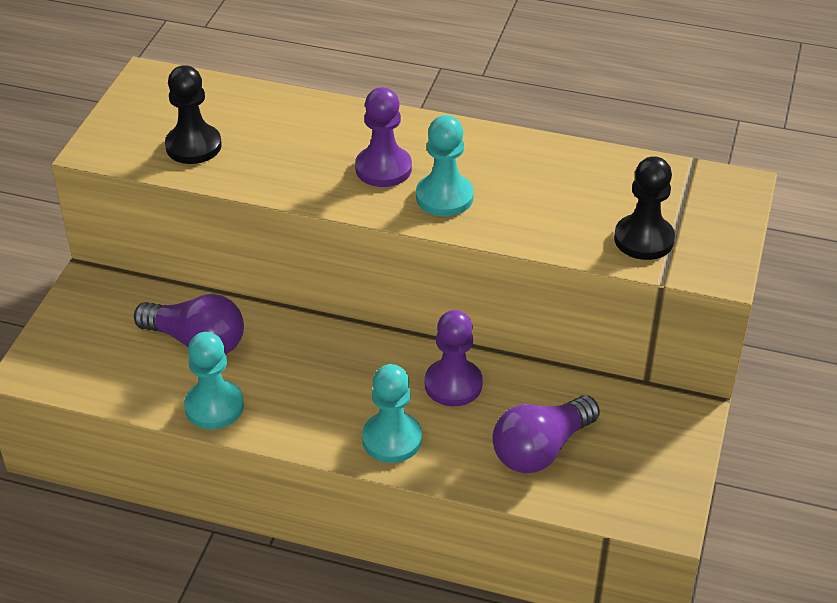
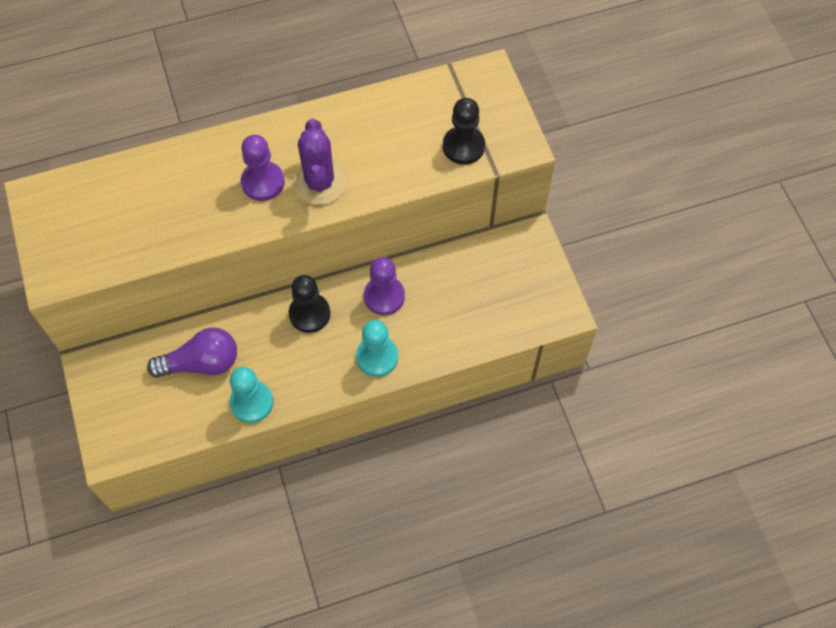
camera: 35 degrees left, 20 degrees up
(193, 146) = (119, 236): black pawn -> black pawn (309, 314)
(444, 197) = (320, 183): turquoise pawn -> purple cactus
(540, 449) = (466, 310): purple light bulb -> none

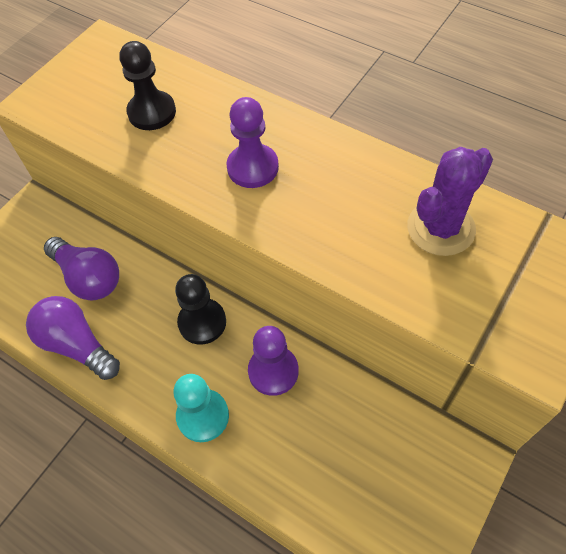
camera: 55 degrees right, 5 degrees down
(252, 402) = (77, 344): turquoise pawn -> purple light bulb
(320, 183) = (295, 210): purple cactus -> purple cactus (441, 228)
(463, 146) = (469, 301): black pawn -> black pawn (152, 112)

